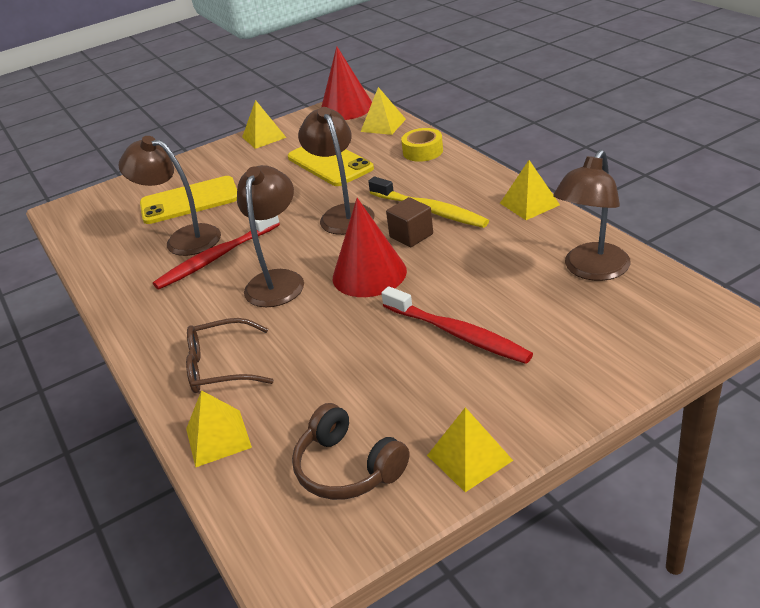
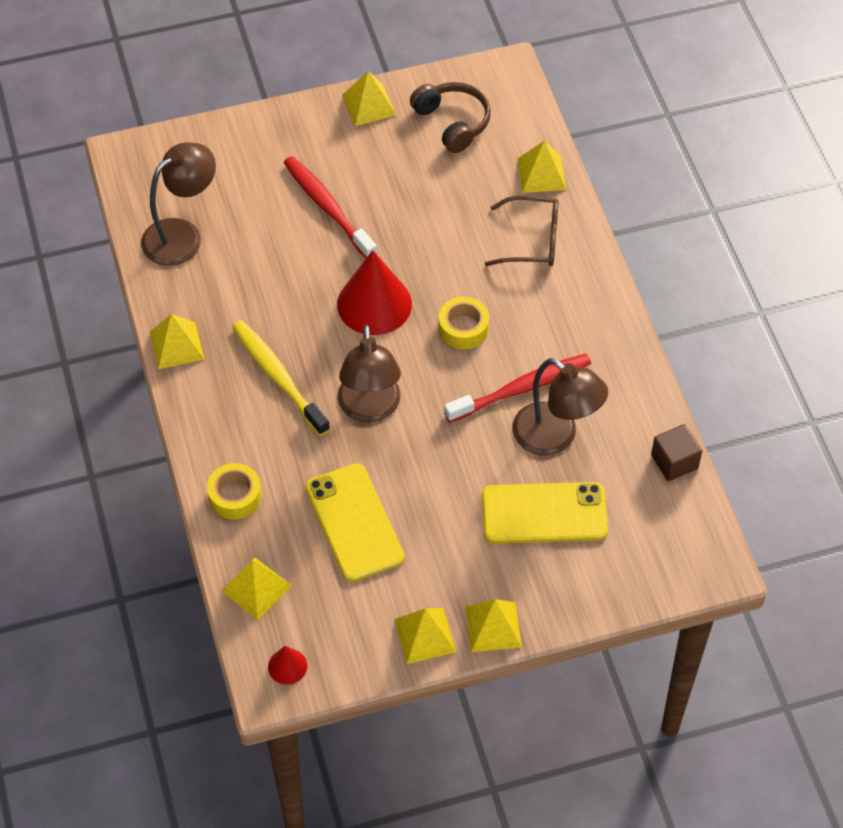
camera: 170 degrees left, 20 degrees up
(219, 150) = (493, 626): none -> yellow pyramid
(278, 280) = (463, 328): brown lamp -> yellow tape
(346, 108) = (287, 666): red cone -> red cone, size x0.47
(411, 235) = (314, 344): brown cube -> brown cube (674, 462)

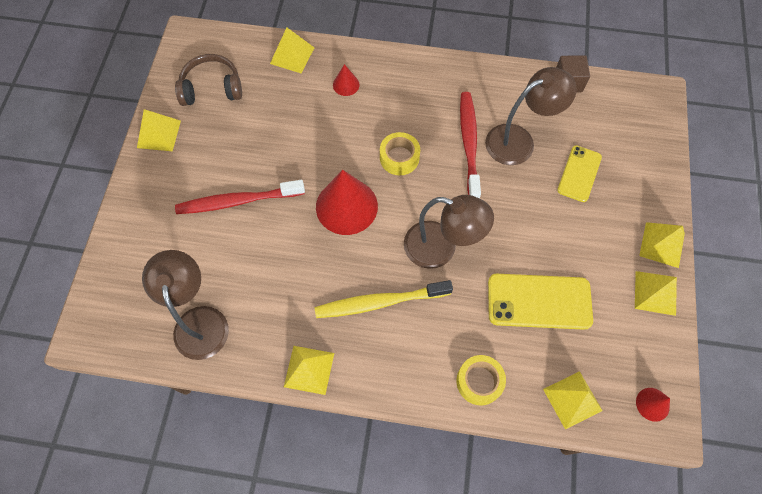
camera: 65 degrees left, 10 degrees up
(532, 240) = (346, 84): brown glasses -> red cone
(544, 513) = (579, 173): yellow phone -> yellow phone, size x0.63

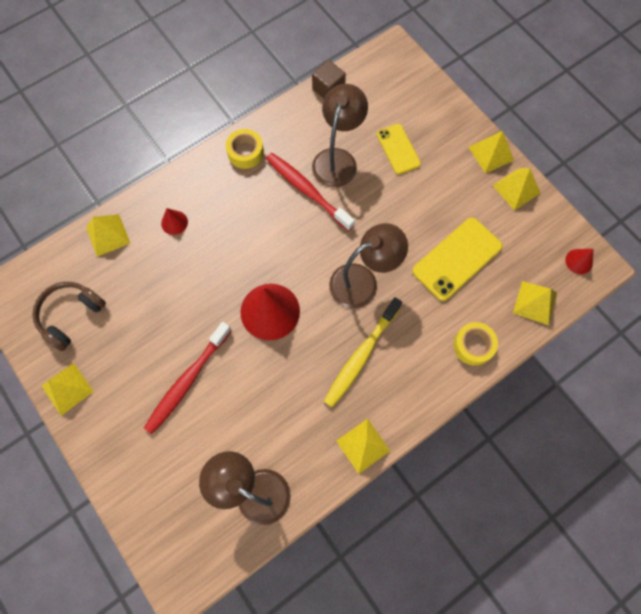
camera: 45 degrees left, 5 degrees up
(399, 157) = (270, 243): yellow tape -> yellow tape (245, 152)

